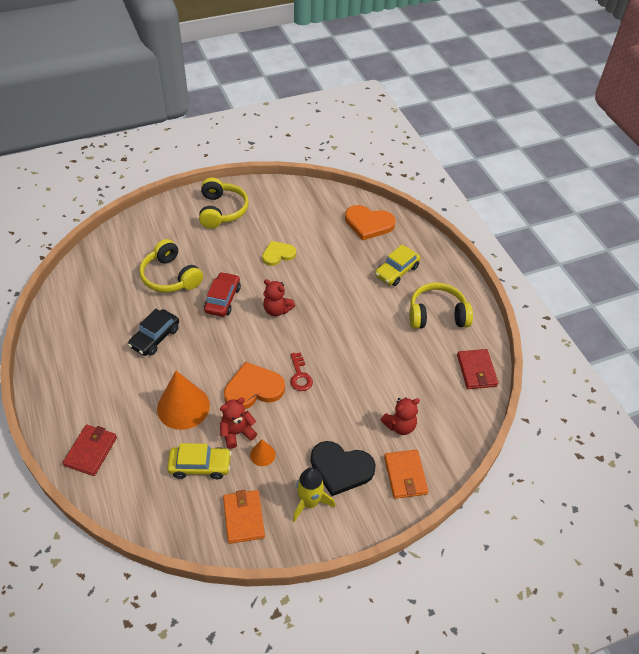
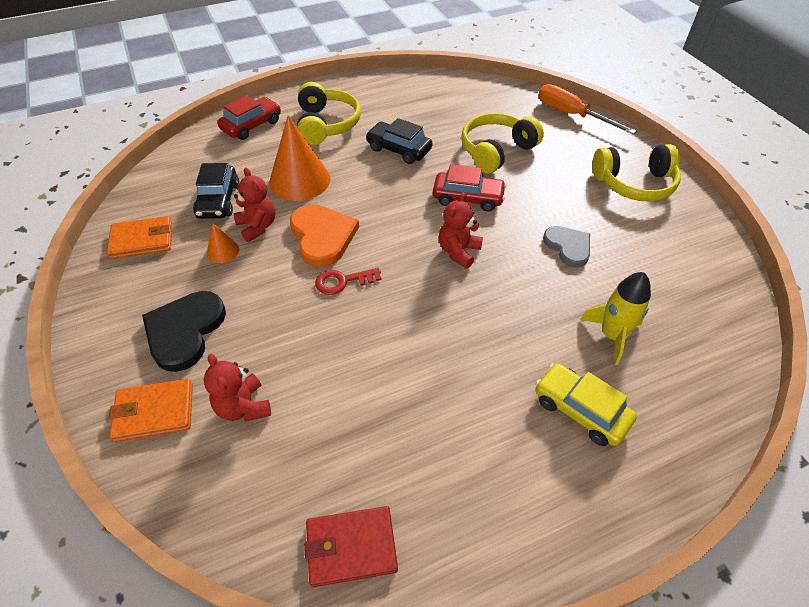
camera: 90 degrees right, 0 degrees up
(91, 451) = (251, 125): red wallet -> red car
(134, 226) = (571, 115): none -> orange screwdriver
(200, 466) = (218, 200): yellow car -> black car
(278, 254) = (568, 247): yellow heart -> grey heart
(309, 502) = (143, 299): yellow rocket -> yellow rocket (611, 335)
(368, 224) = (688, 365): orange heart -> none
(437, 315) = (484, 478): yellow headphones -> yellow headphones (326, 124)

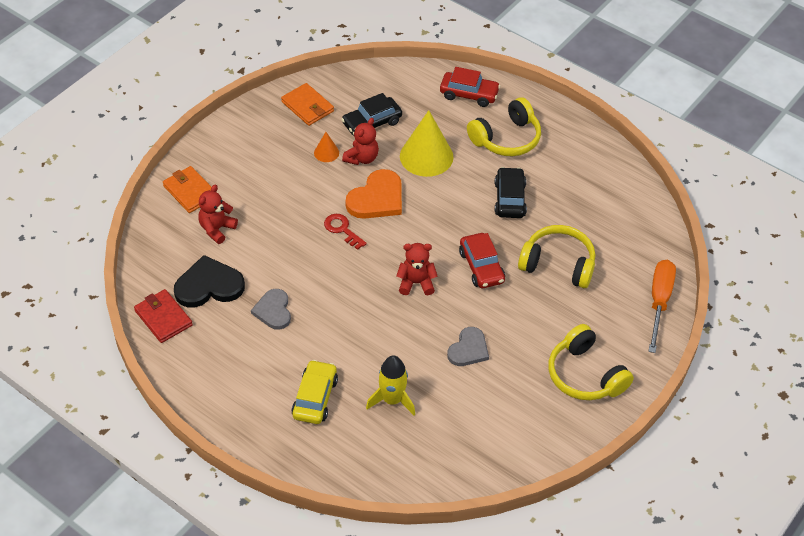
camera: 60 degrees right, 0 degrees up
(185, 331) = (251, 172): black heart -> black heart (209, 286)
(299, 180) = (426, 156): orange cone -> yellow cone
(420, 398) = (273, 311): none -> grey heart

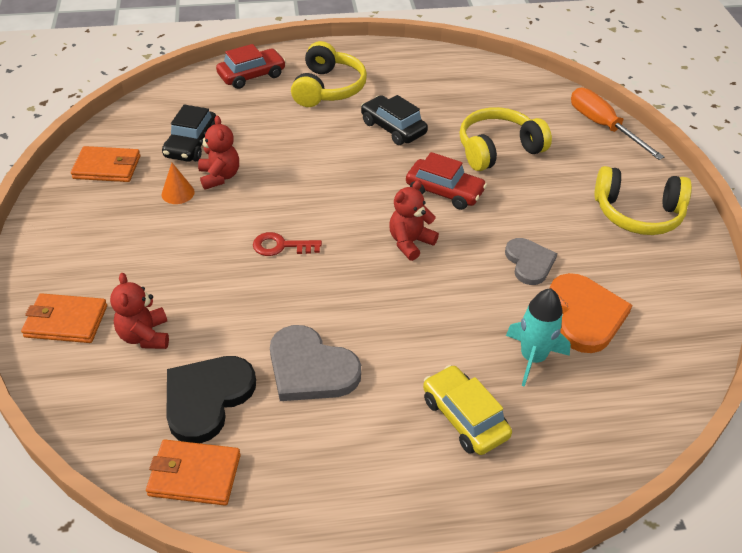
camera: 45 degrees left, 5 degrees down
(163, 318) = (194, 475): red wallet -> orange wallet
(273, 311) = (310, 368): grey heart -> grey heart, size x1.51
(377, 198) = (279, 199): orange heart -> orange heart (585, 315)
(392, 400) = (532, 357): yellow rocket -> turquoise rocket
(426, 156) = (278, 140): yellow cone -> none

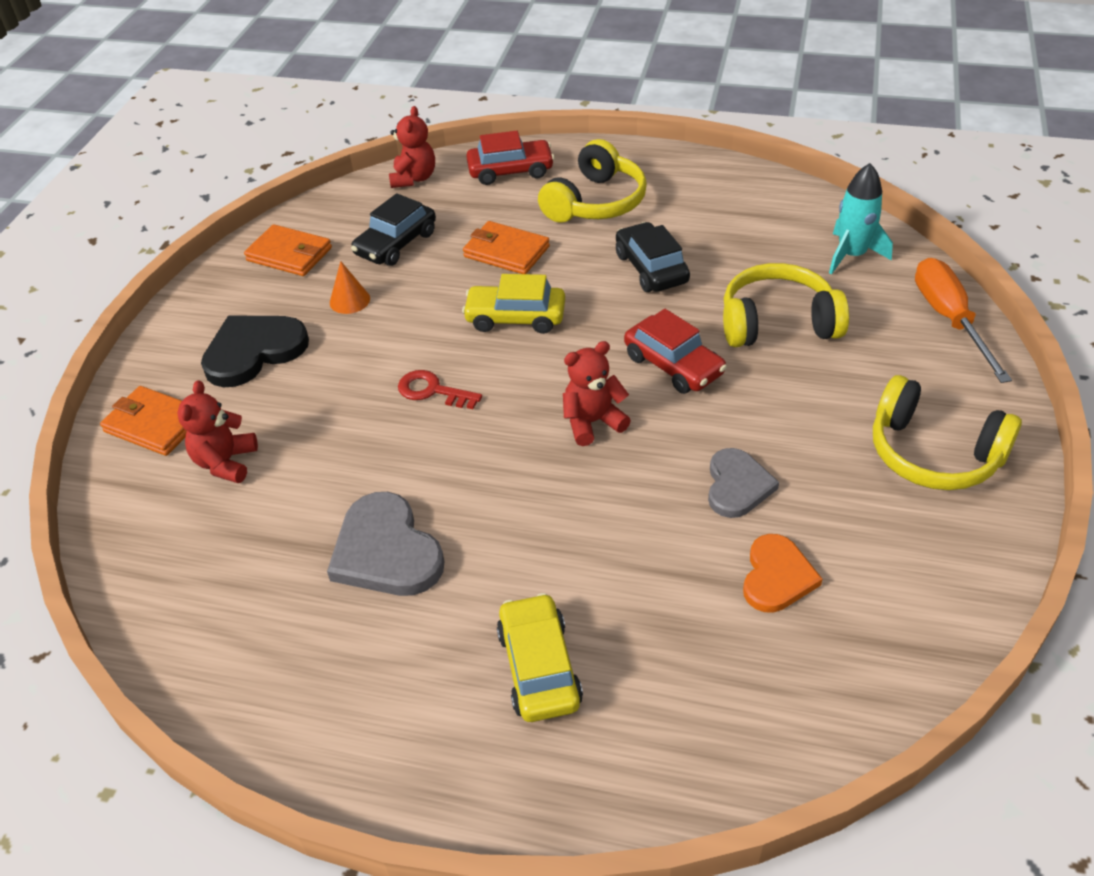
camera: 25 degrees right, 0 degrees up
(194, 475) = (192, 641): orange wallet -> orange wallet (506, 252)
(207, 398) = (252, 554): black heart -> black heart (253, 351)
(219, 176) = (407, 290): red teddy bear -> red teddy bear (414, 178)
(314, 181) = (515, 318): none -> yellow car
(532, 357) = (671, 614): turquoise rocket -> turquoise rocket (851, 255)
(585, 315) = (777, 576): orange heart -> orange heart, size x0.66

